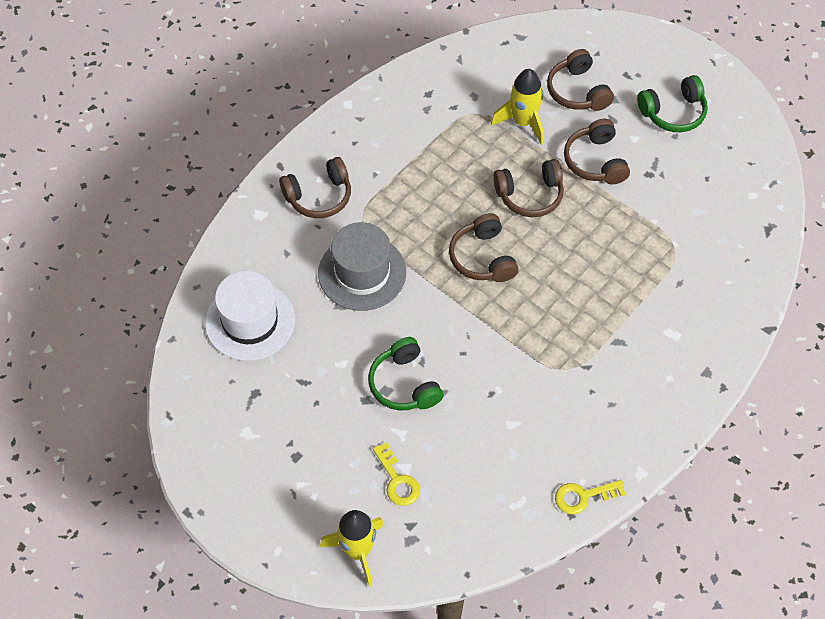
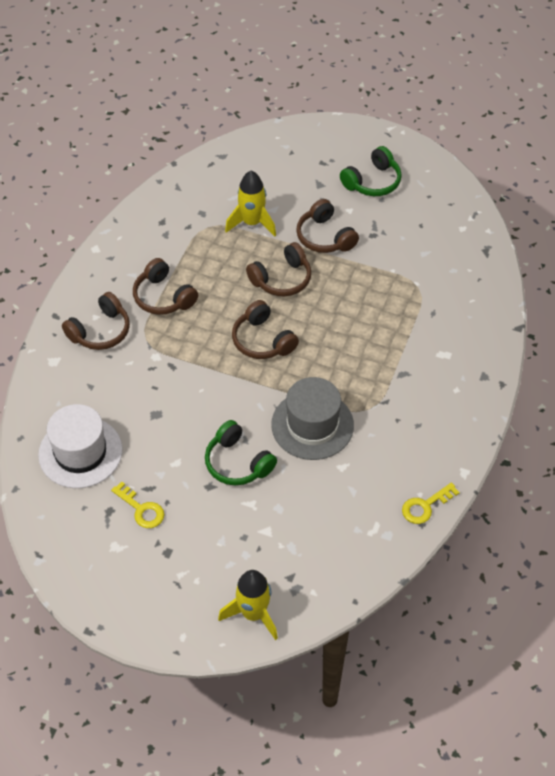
camera: 20 degrees left, 5 degrees down
(362, 273) = (164, 383): grey hat -> grey hat (312, 425)
(397, 480) = (264, 544): yellow key -> yellow key (141, 509)
(577, 91) = (287, 186): brown headphones -> brown headphones (163, 297)

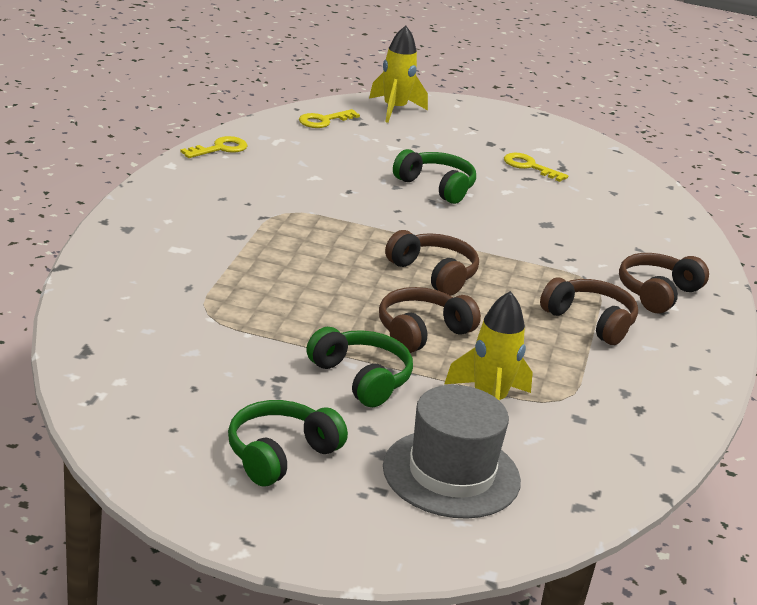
camera: 170 degrees right, 25 degrees down
(80, 452) = (617, 204): white hat -> none
(312, 425) = (354, 205): grey hat -> grey hat (451, 474)
(325, 237) = (361, 378): brown headphones -> green headphones
(329, 576) = (323, 121): none -> yellow key

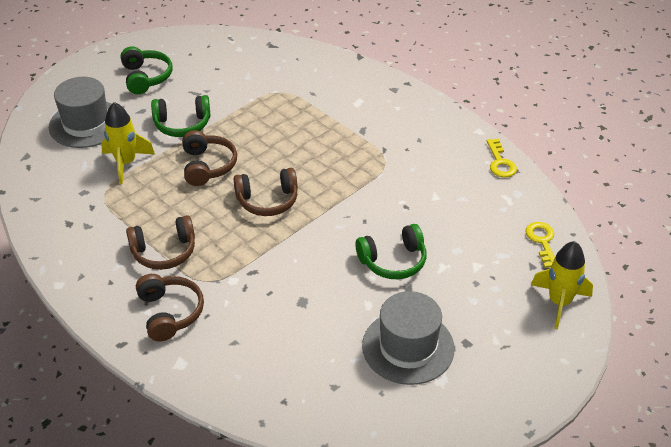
camera: 125 degrees right, 15 degrees up
(529, 166) = (408, 347): yellow key -> grey hat

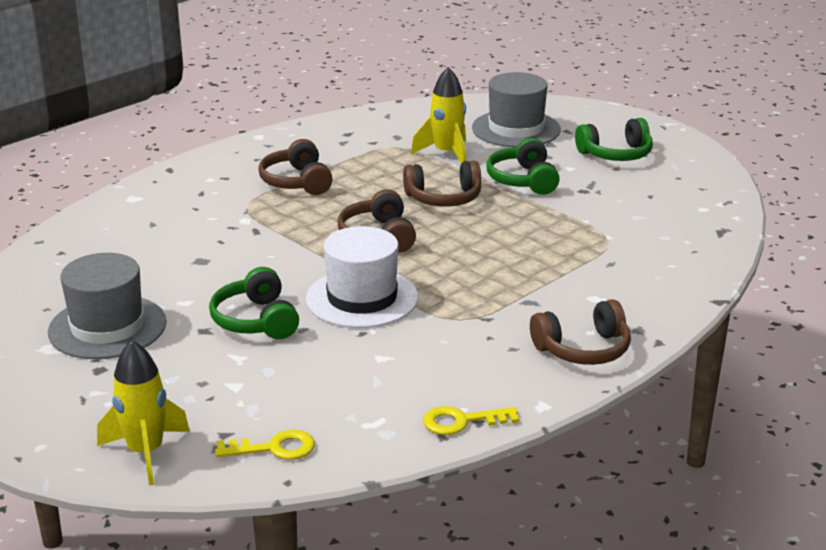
camera: 90 degrees right, 15 degrees down
(170, 313) = (204, 189): brown headphones -> brown headphones (583, 349)
(360, 207) = (362, 298): none -> white hat

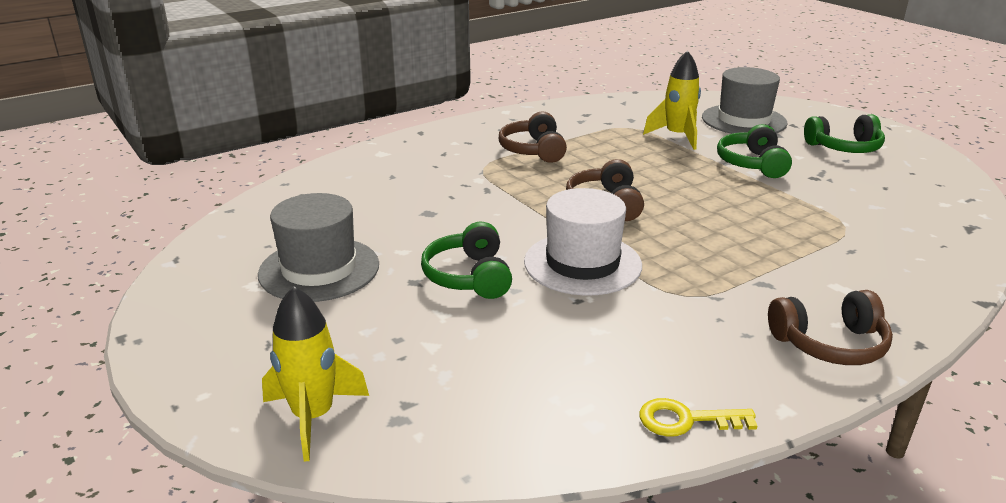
camera: 10 degrees right, 0 degrees up
(274, 448) = (459, 429): yellow key -> none
(444, 198) = (673, 174): brown headphones -> none

